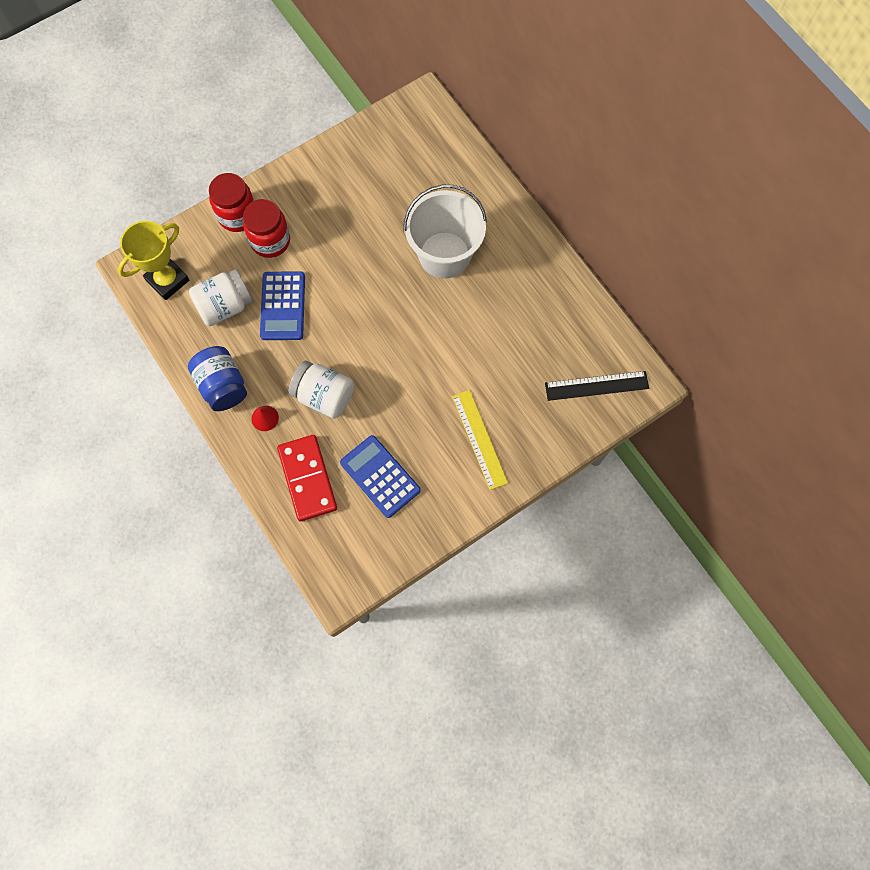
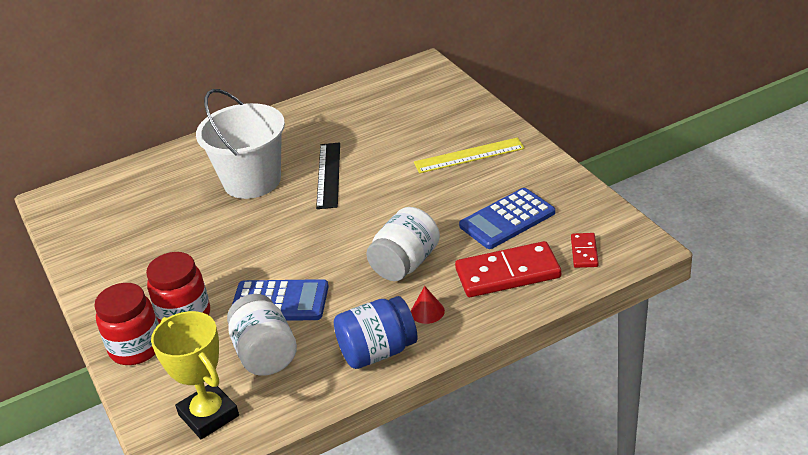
camera: 80 degrees left, 35 degrees down
(332, 541) = (584, 252): none -> red domino
(596, 385) = (420, 90): black ruler -> black ruler (328, 175)

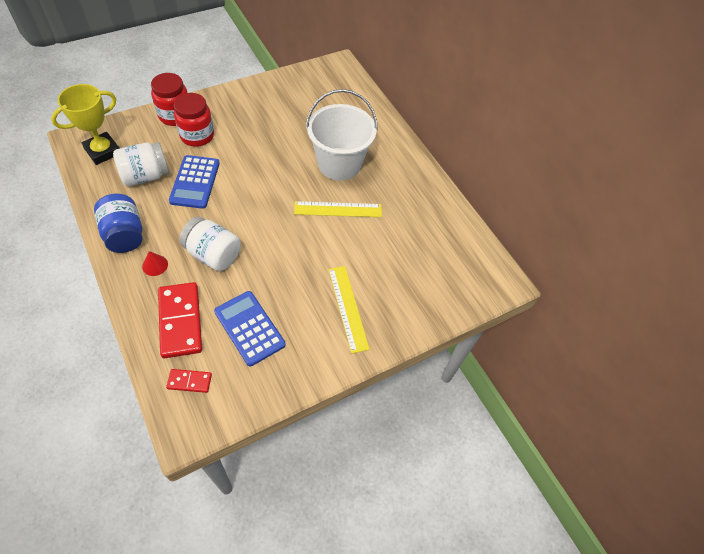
camera: 80 degrees right, 20 degrees up
(328, 175) = (338, 209): black ruler -> yellow ruler

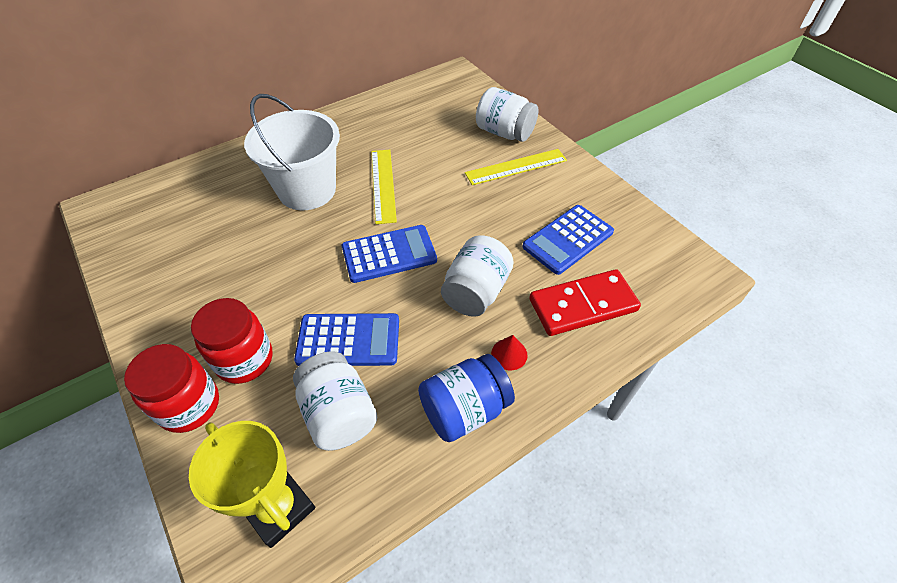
camera: 90 degrees left, 5 degrees down
(189, 381) = (652, 279): red domino -> none
(262, 207) = (389, 254): none -> blue calculator
(399, 308) = (504, 132): none -> white jar

